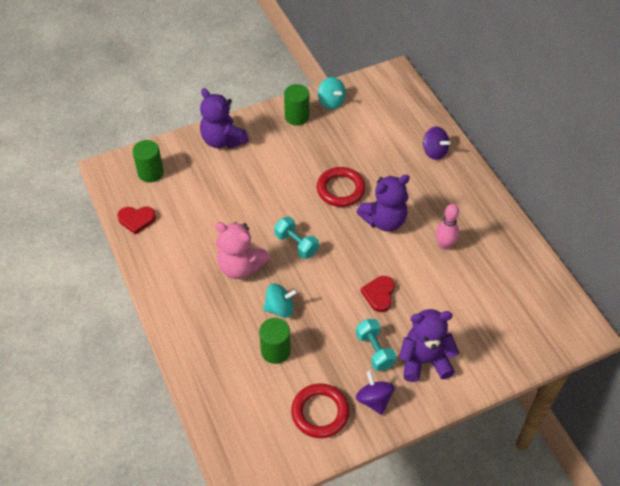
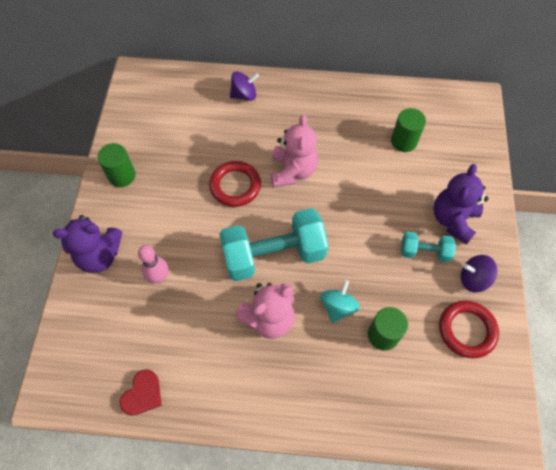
camera: 60 degrees left, 10 degrees up
(150, 173) = (89, 349): green cylinder -> green cylinder (404, 141)
(296, 244) = (273, 255): turquoise dumbbell -> turquoise dumbbell, size x2.01
(331, 102) = (127, 139): turquoise spinning top -> none
(379, 294) = (368, 217): red heart -> none
(384, 220) = (293, 171): purple teddy bear -> pink teddy bear
(444, 245) = (346, 142): pink bowling pin -> pink bowling pin (159, 277)

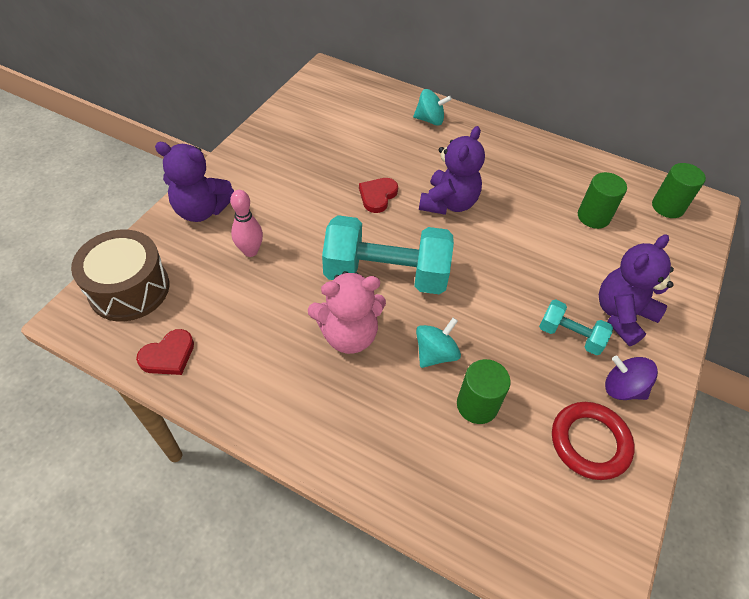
camera: 20 degrees right, 10 degrees down
(80, 351) = (129, 289): none -> brown drum
(122, 176) = (265, 149): green cylinder -> green cylinder (667, 207)
(235, 186) = (377, 196): red ring -> red heart
(244, 95) = (430, 120): purple spinning top -> turquoise spinning top
(293, 171) = (448, 203): pink teddy bear -> purple teddy bear

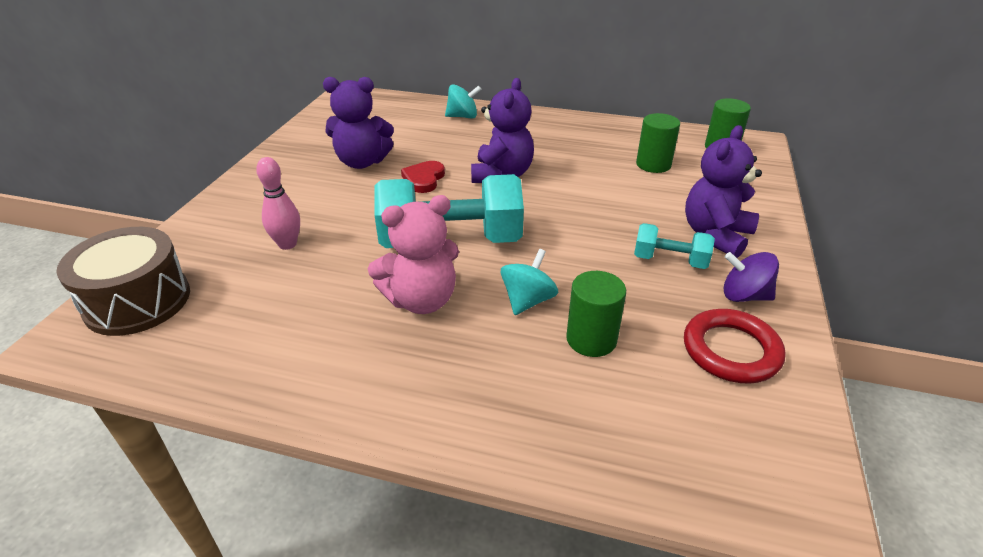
camera: 10 degrees left, 15 degrees down
(168, 355) = (196, 358): red heart -> none
(201, 210) = (223, 218): purple teddy bear -> purple teddy bear (362, 162)

